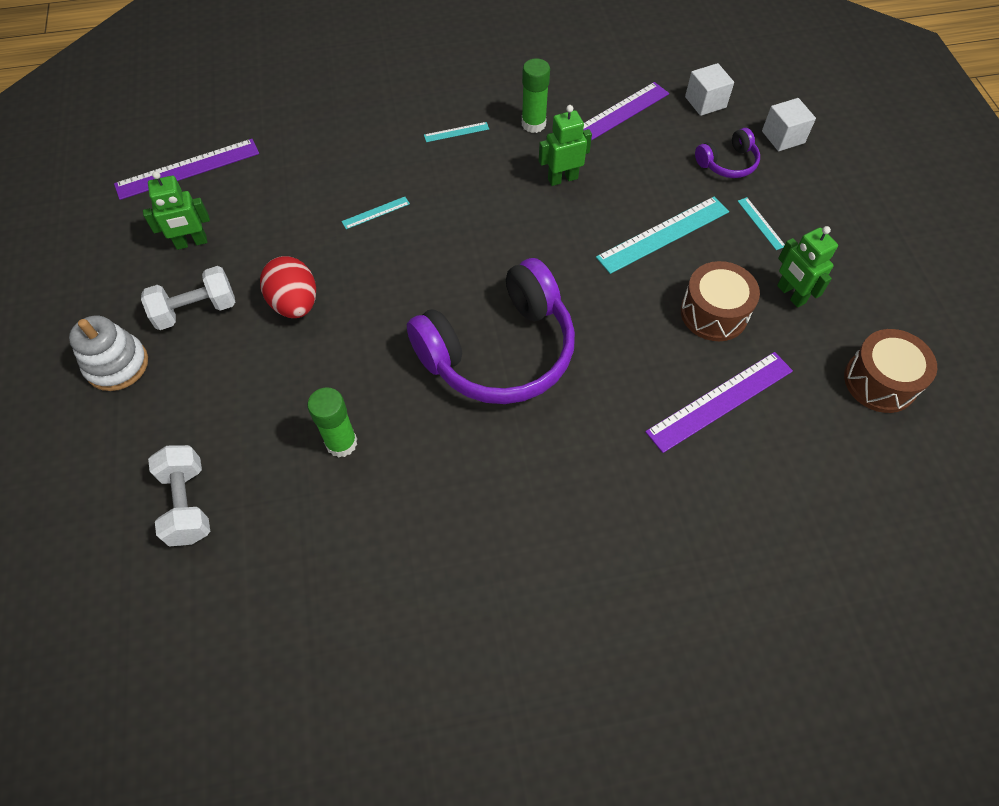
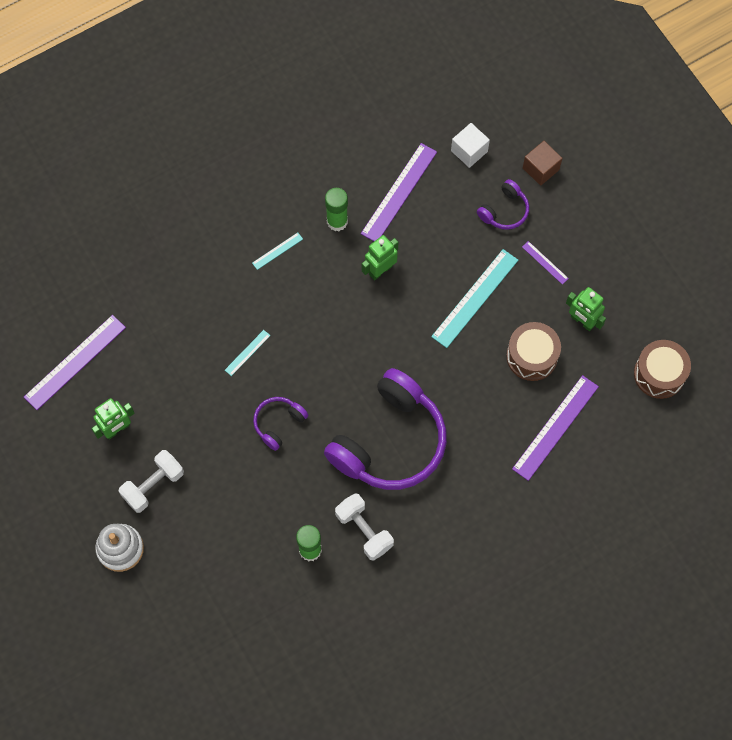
camera: 20 degrees left, 10 degrees up
(187, 504) = (228, 629): white dumbbell -> white dumbbell (364, 530)
(295, 303) = (224, 454): red egg -> none
(374, 291) = (278, 423): none -> purple headphones
(761, 223) = (545, 262): turquoise ruler -> purple ruler
(783, 137) = (540, 169): white cube -> brown cube

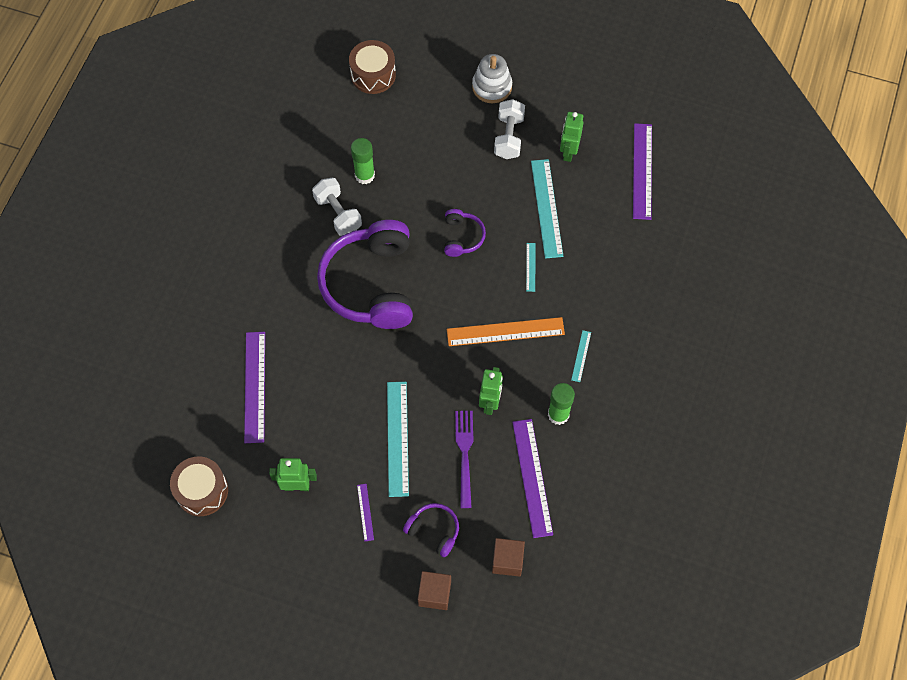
camera: 140 degrees right, 5 degrees down
(185, 393) = (547, 208): none -> turquoise ruler
(317, 315) = (505, 332): none -> orange ruler
(364, 530) = (338, 214): white dumbbell -> white dumbbell turned 45 degrees clockwise
(434, 248) = (464, 453): none -> purple fork
(469, 151) = (507, 561): white cube -> brown cube
(504, 211) = (434, 530): purple headphones -> purple headphones turned 120 degrees clockwise
(532, 356) = (315, 427): brown drum -> brown drum (373, 75)
(545, 262) = (365, 512): purple ruler -> purple ruler turned 75 degrees clockwise

